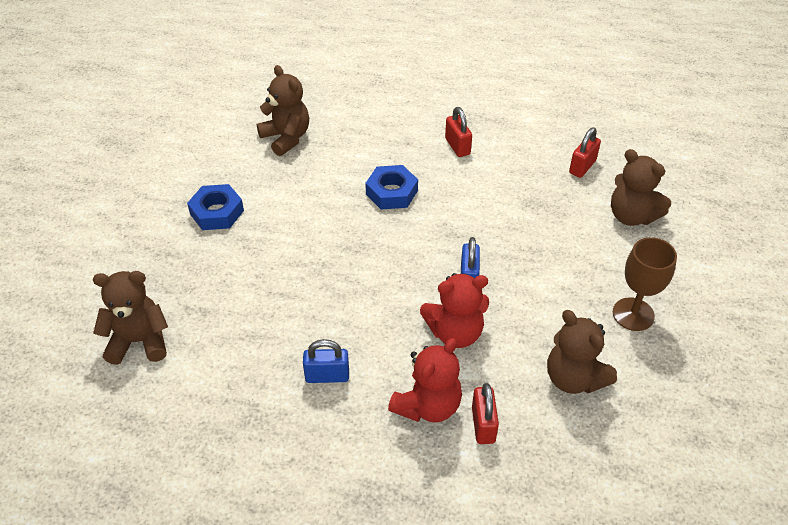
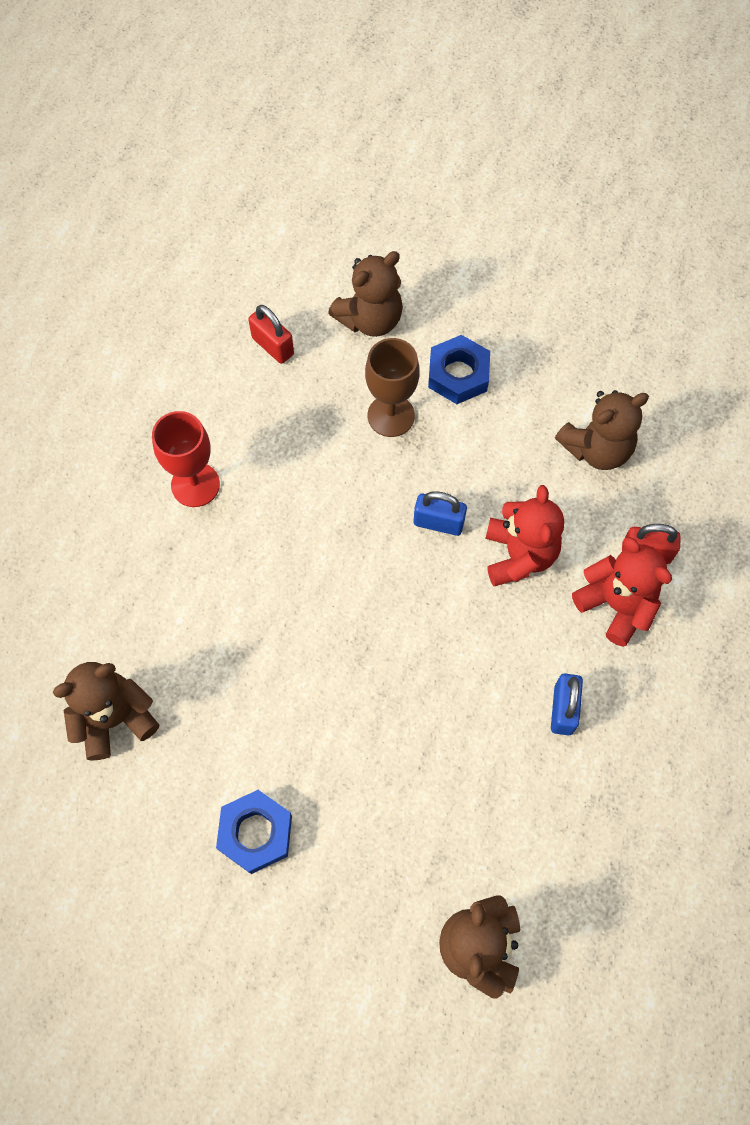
camera: 80 degrees left, 20 degrees up
(391, 192) = (268, 586): blue nut -> blue nut (458, 374)
(457, 146) = (195, 485): red padlock -> red goblet
(633, 314) = (519, 365): brown goblet -> brown goblet (391, 416)

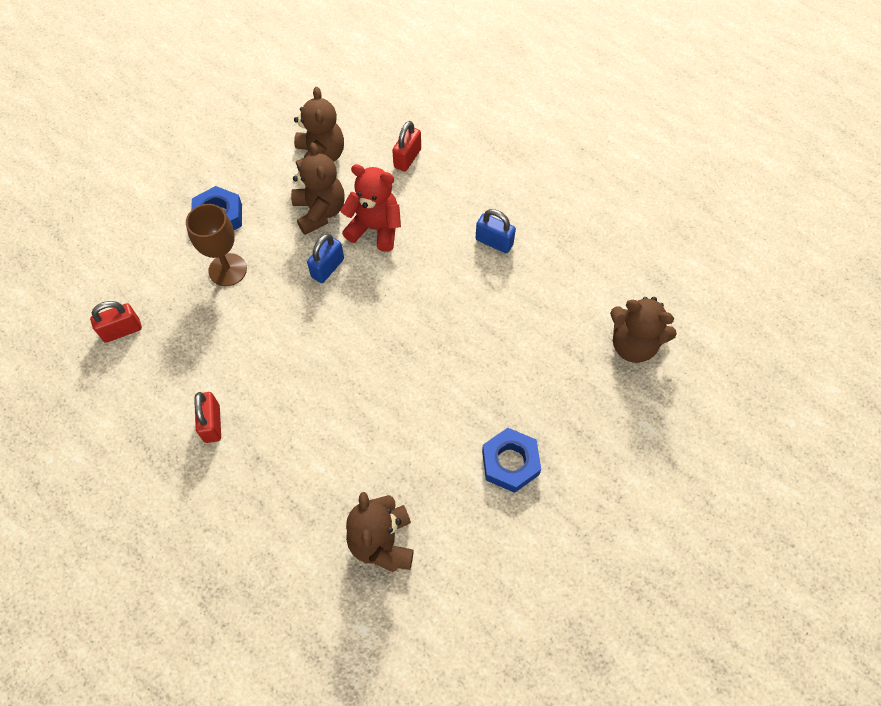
camera: 70 degrees left, 5 degrees down
(195, 485) = (212, 423): red goblet -> red padlock
(370, 319) = (139, 257): brown teddy bear -> brown teddy bear (320, 212)
(616, 605) = (435, 187): red teddy bear -> none

